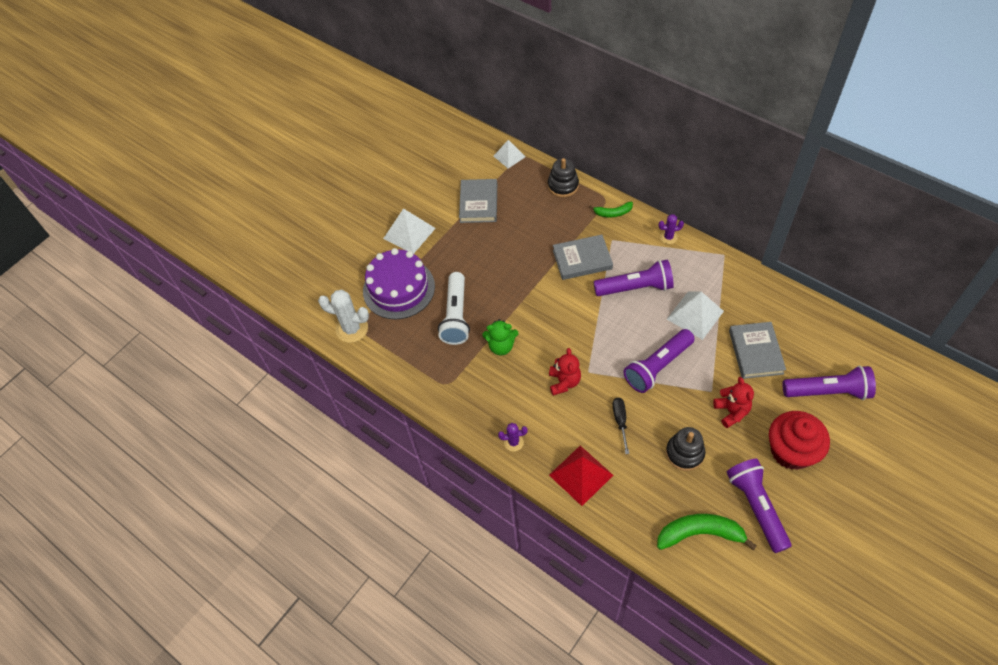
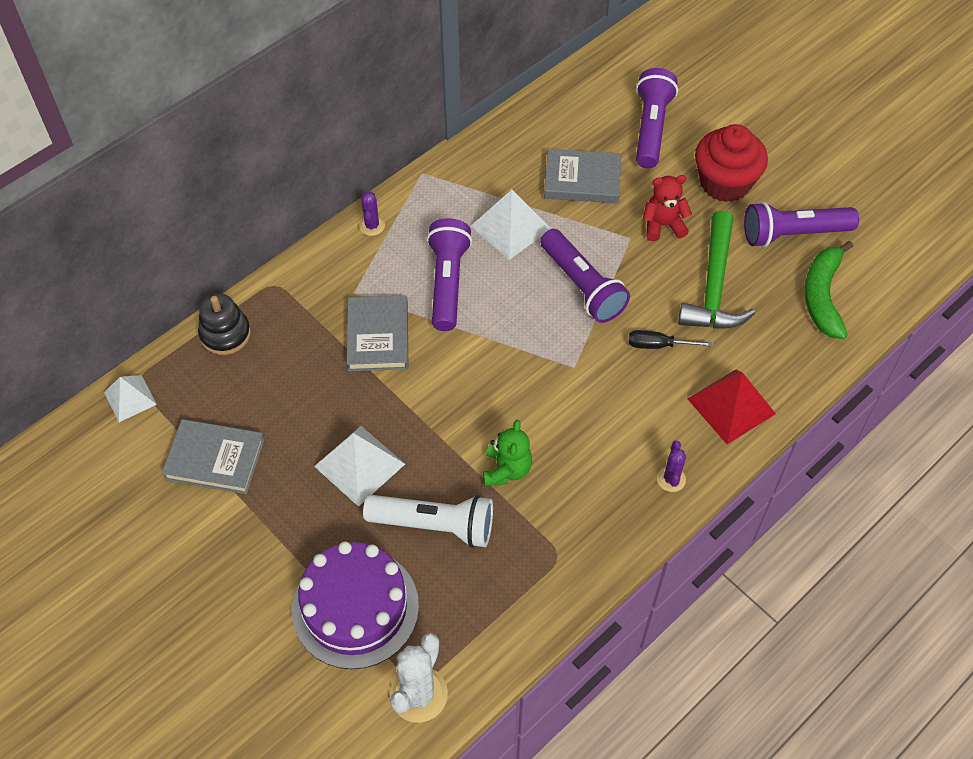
camera: 85 degrees left, 0 degrees up
(409, 233) = (240, 577): white pyramid -> white pyramid (359, 465)
(564, 382) = (585, 399): red teddy bear -> none
(613, 213) = (304, 281): green banana -> none
(684, 453) = (714, 286): black stacking toy -> green hammer

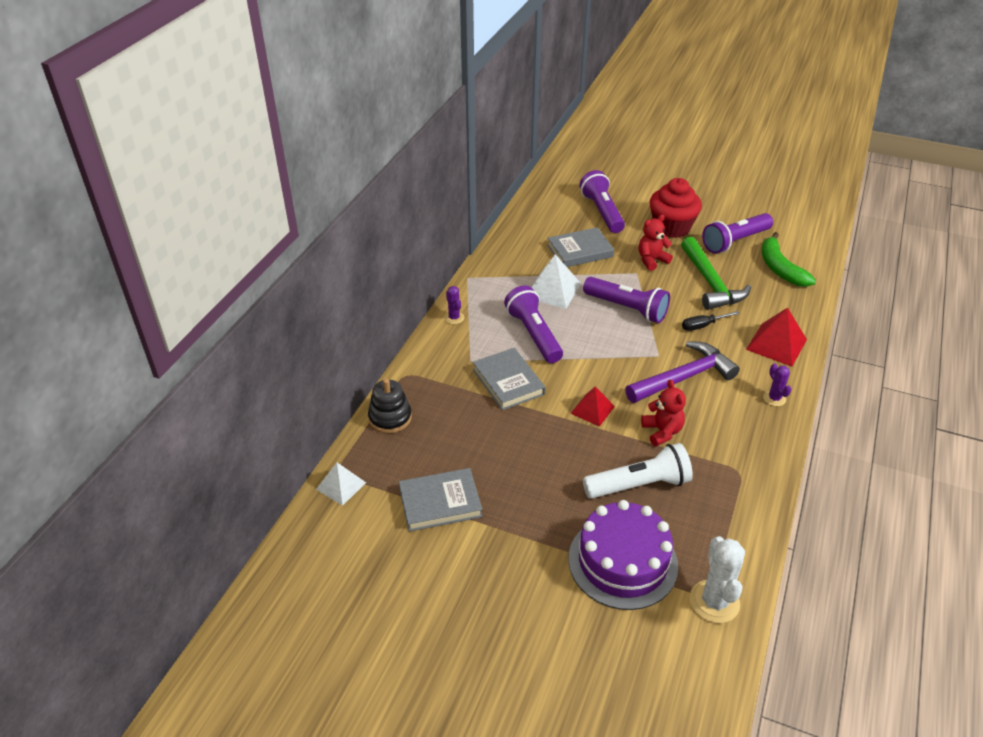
camera: 25 degrees left, 15 degrees down
(359, 465) = (555, 466): white pyramid -> none
(448, 410) = (592, 410): none -> red pyramid
(506, 469) = (662, 432): green teddy bear -> red teddy bear
(583, 408) = (684, 377): none -> purple hammer

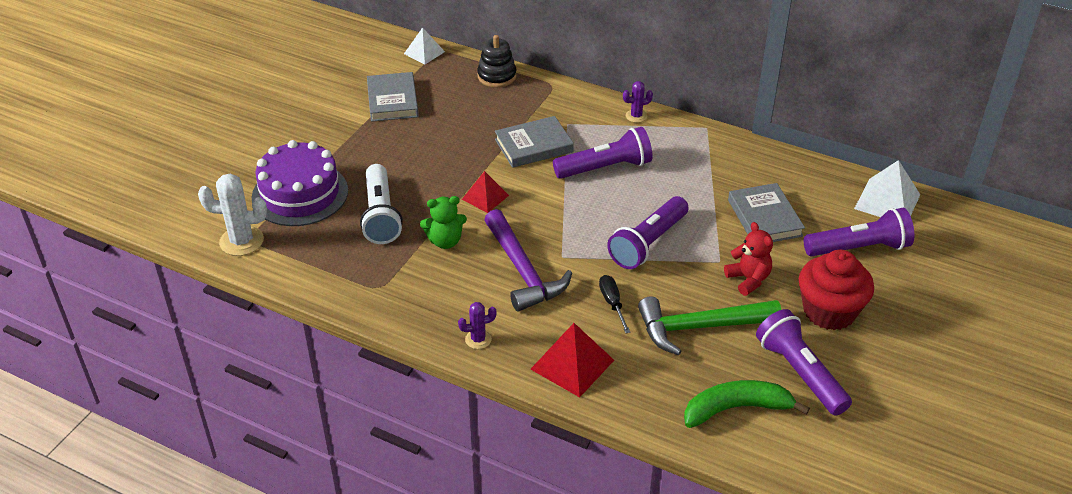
camera: 95 degrees right, 0 degrees up
(552, 290) = (684, 188): white pyramid -> white pyramid (887, 201)
(662, 432) = (445, 241): red teddy bear -> green teddy bear

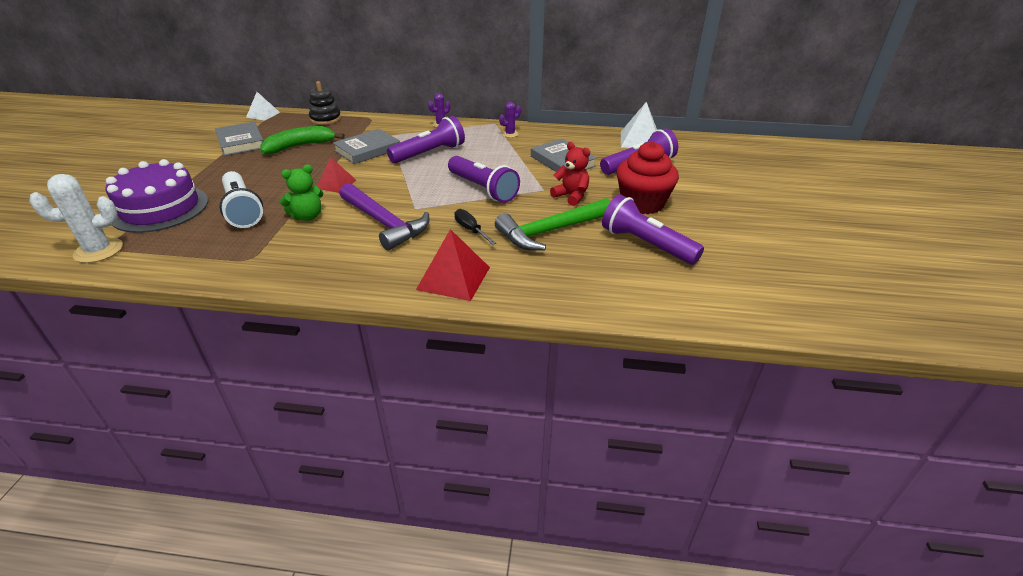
camera: 20 degrees left, 5 degrees down
(478, 339) = (358, 278): purple cactus -> purple cactus (510, 134)
(648, 243) = (483, 189): purple flashlight -> purple flashlight turned 60 degrees counterclockwise
(736, 409) = (611, 279): green banana -> green banana (300, 146)

